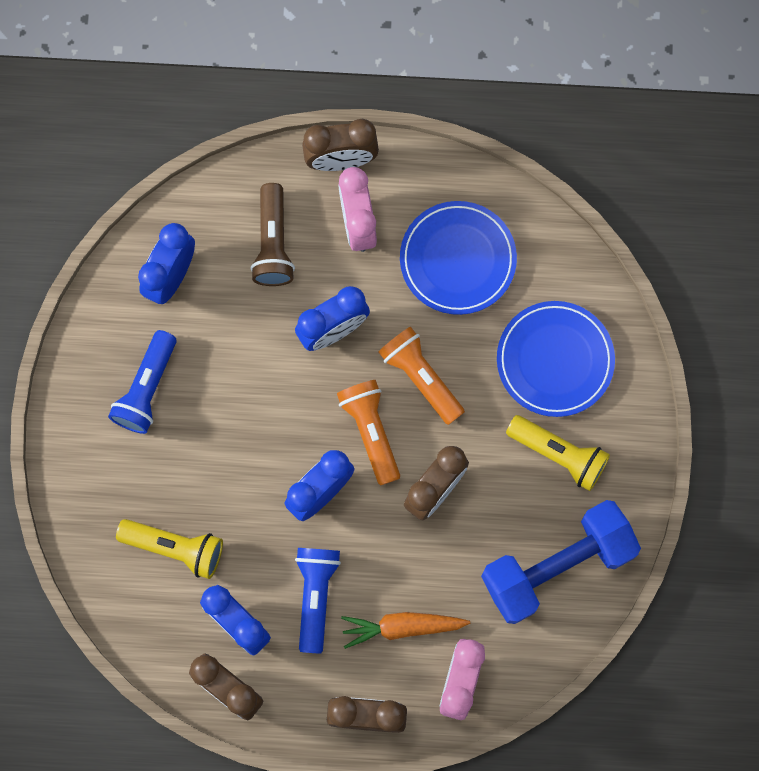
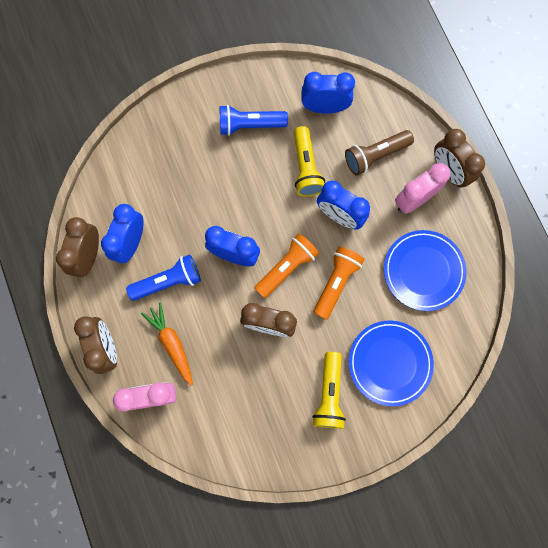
camera: 65 degrees right, 0 degrees up
(175, 548) = (161, 185): yellow flashlight -> yellow flashlight (306, 168)
(557, 566) = (255, 426): blue dumbbell -> none

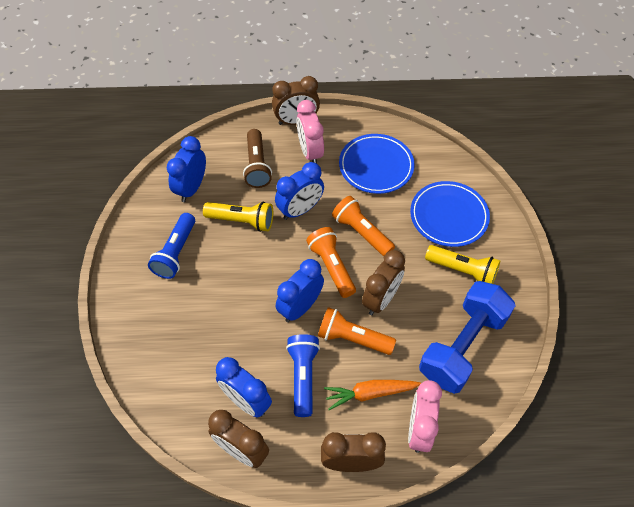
camera: 70 degrees left, 20 degrees down
(219, 312) = (352, 338): none -> orange flashlight
(246, 414) = (462, 346): none -> blue dumbbell

